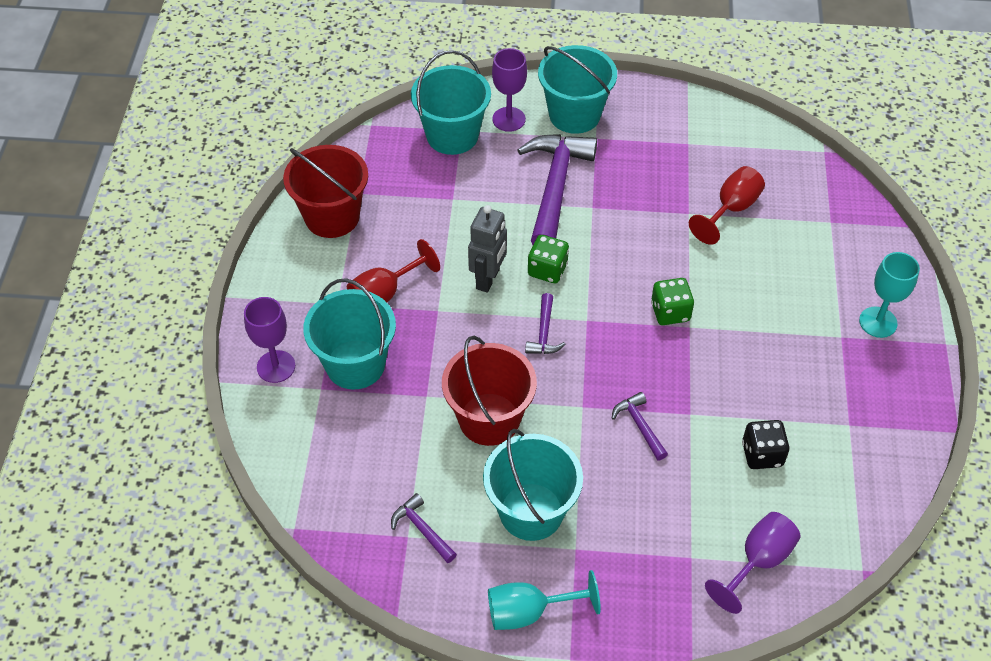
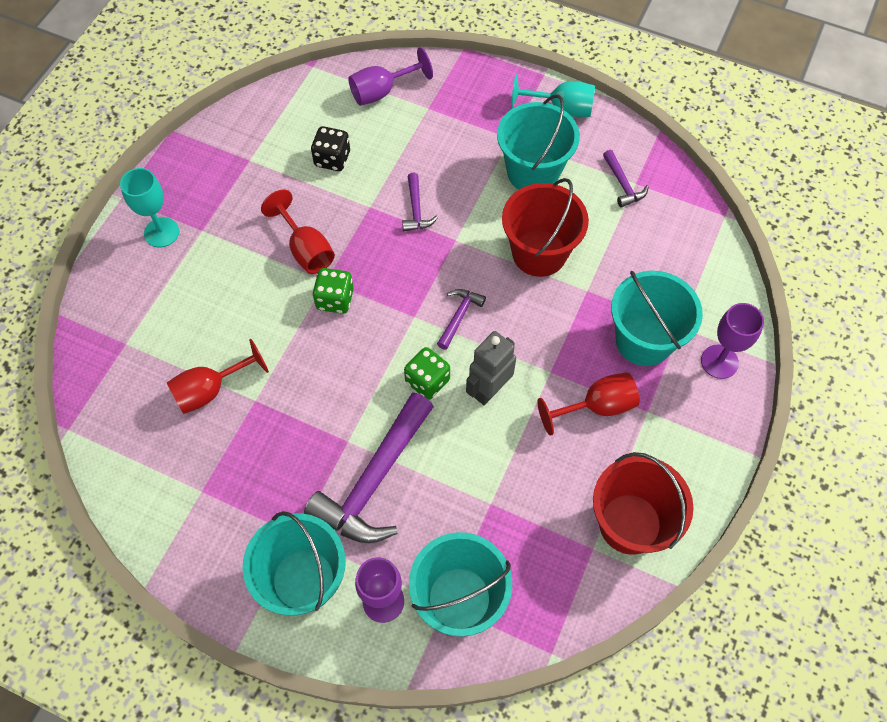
camera: 160 degrees left, 10 degrees up
(727, 349) = (306, 249): none -> red goblet

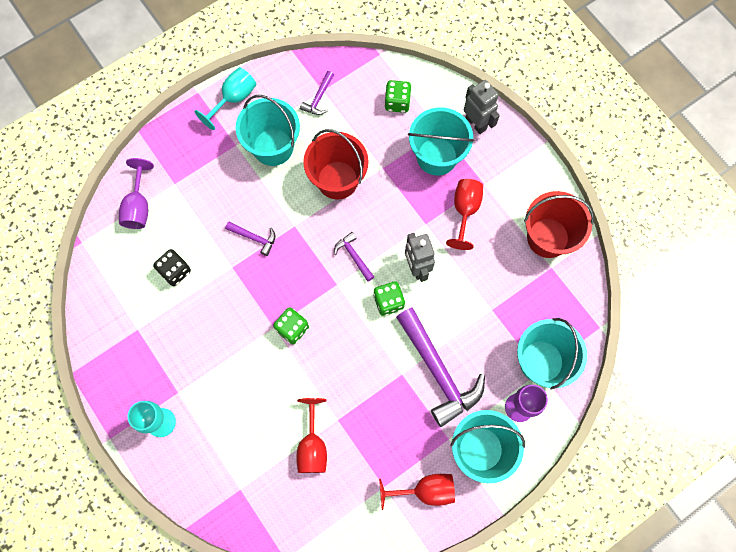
camera: 60 degrees left, 10 degrees up
(306, 249) = (240, 328): red goblet -> red goblet (425, 490)
(623, 184) = (318, 98): purple hammer -> purple hammer turned 105 degrees clockwise
(679, 264) = (397, 102): none -> green dice
(719, 361) = (476, 123): purple goblet -> grey robot

